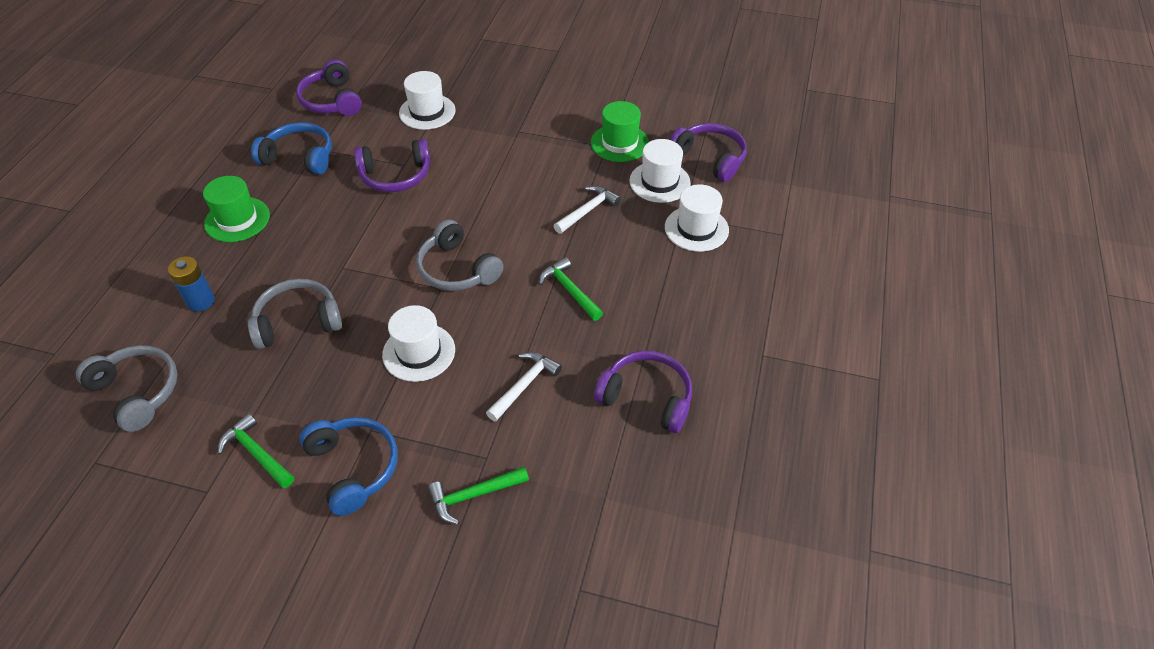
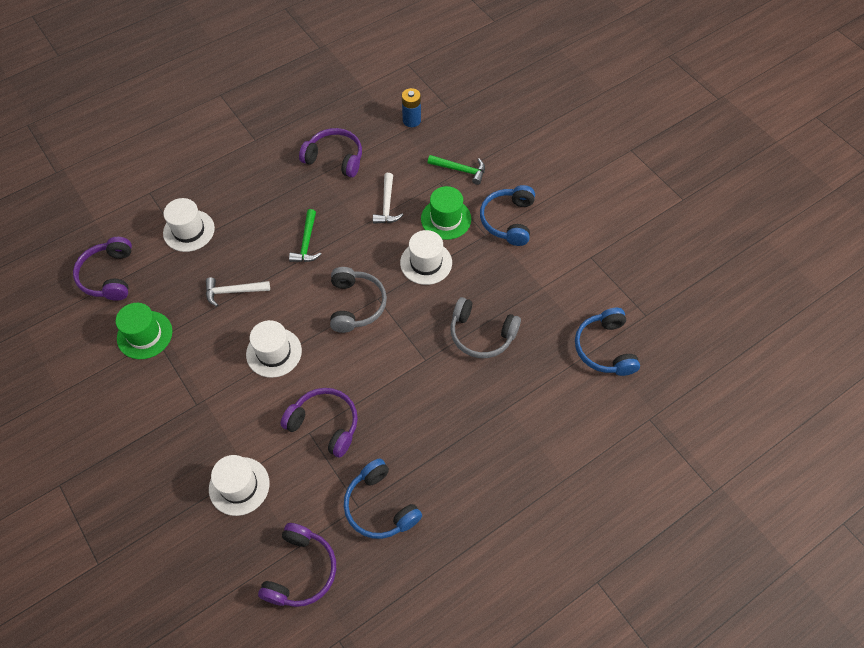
camera: 140 degrees left, 10 degrees up
(137, 392) = (605, 348): grey headphones -> blue headphones
(200, 301) = (534, 397): blue battery -> blue battery (411, 120)
(237, 219) = (469, 464): green hat -> green hat (446, 219)
(256, 453) = (554, 261): green hammer -> none
(524, 385) = (387, 205): white hammer -> white hammer turned 75 degrees counterclockwise
(646, 398) = (335, 158): purple headphones -> purple headphones turned 135 degrees clockwise
(659, 182) = (163, 281): white hat -> white hat (274, 352)

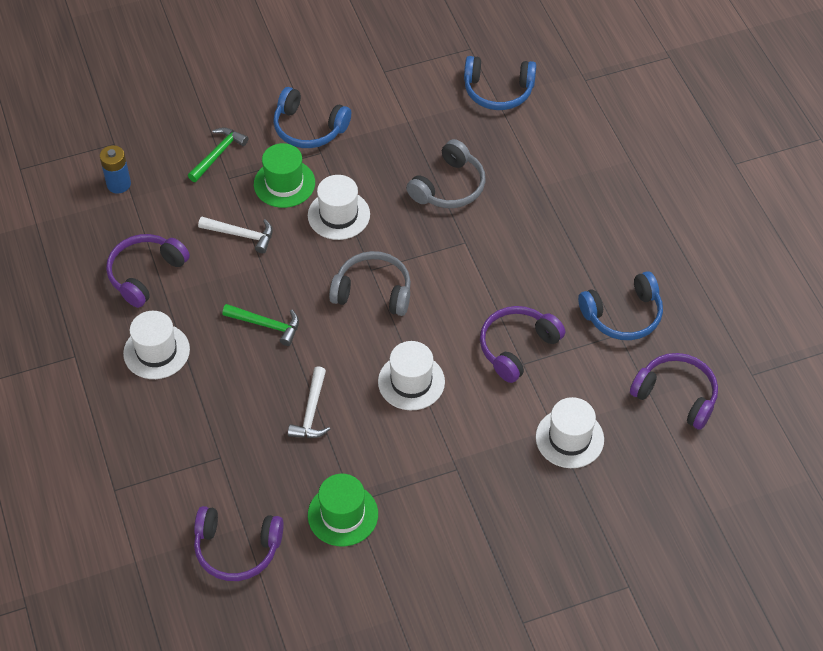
camera: 75 degrees left, 5 degrees down
(189, 231) = (198, 449): white hat -> white hat (156, 351)

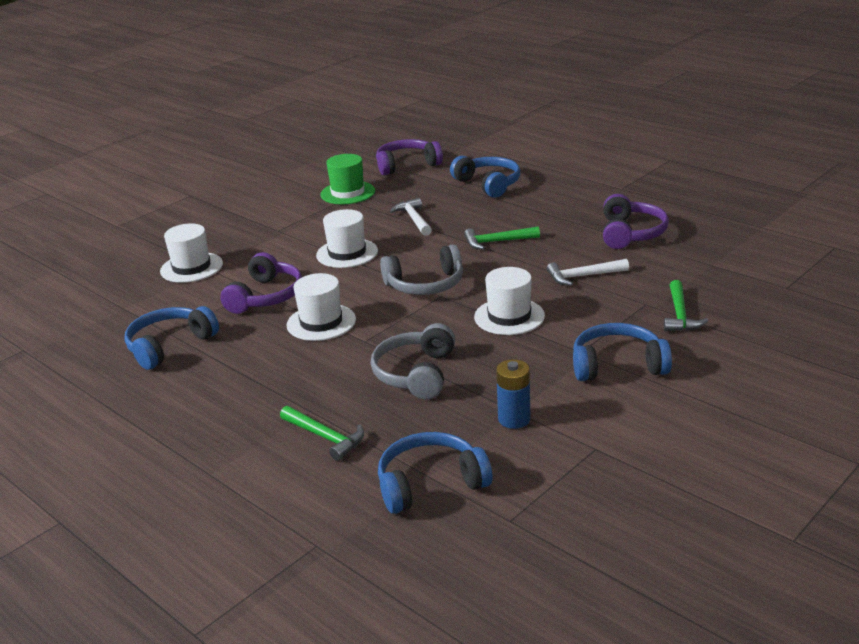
camera: 155 degrees right, 25 degrees down
(118, 184) = (736, 267): blue battery -> blue battery (514, 419)
(156, 351) = (565, 207): white hat -> white hat (321, 322)
(188, 443) = (488, 184): none -> blue headphones
(284, 183) = (588, 318): green hat -> none
(543, 156) = (325, 437): none -> green hammer
(676, 395) = (100, 315): purple headphones -> none

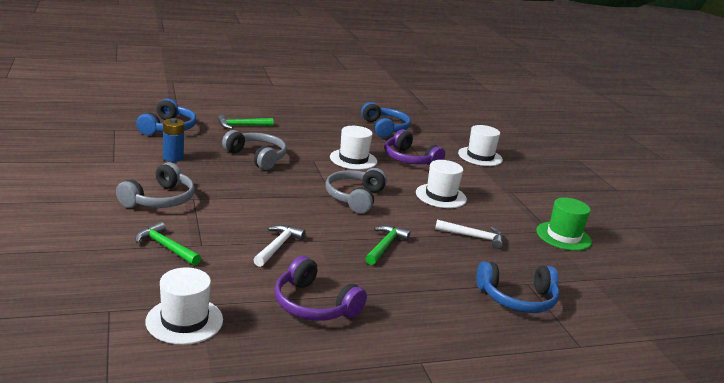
camera: 115 degrees right, 5 degrees down
(407, 165) = (613, 284): purple headphones -> none
(509, 316) = (270, 200): white hat -> white hat (184, 320)
(617, 365) = (159, 199): blue headphones -> grey headphones

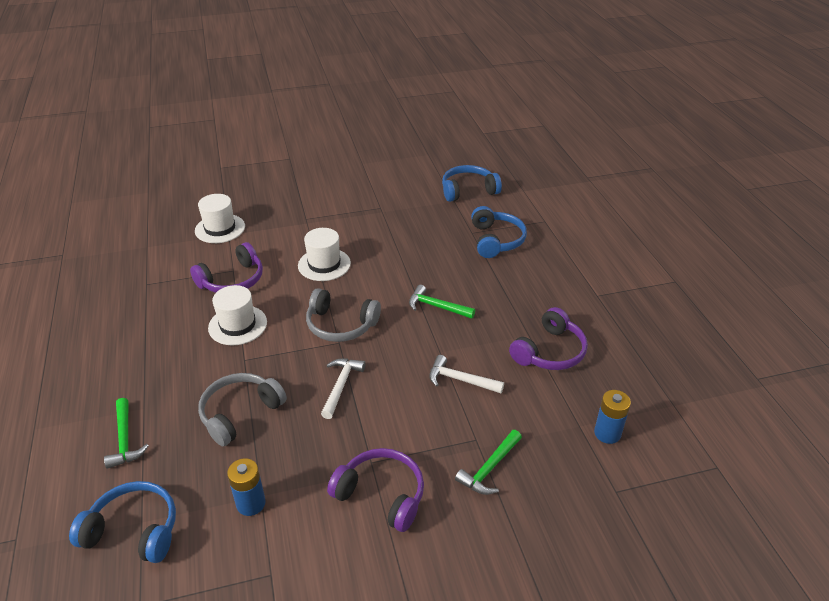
camera: 85 degrees left, 15 degrees up
(159, 199) = (381, 495): grey headphones -> purple headphones
(184, 320) = (607, 433): white hat -> blue battery
(384, 128) = (134, 296): blue headphones -> blue headphones (468, 190)
(473, 237) = (404, 252): white hammer -> white hammer (341, 385)
(563, 236) = (388, 202): green hat -> none

